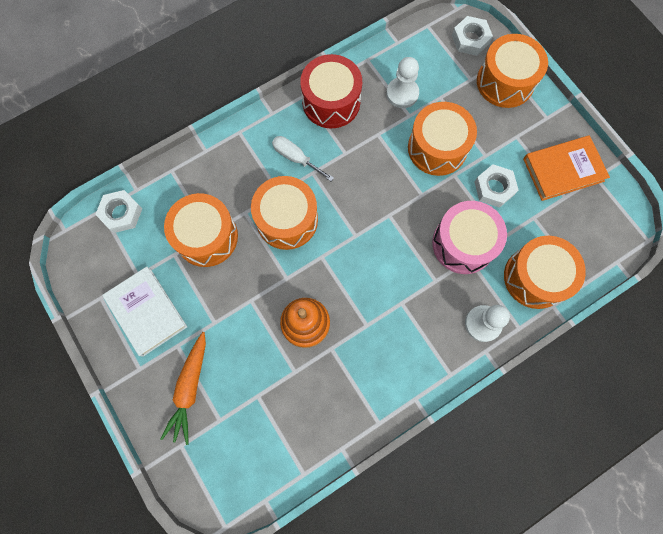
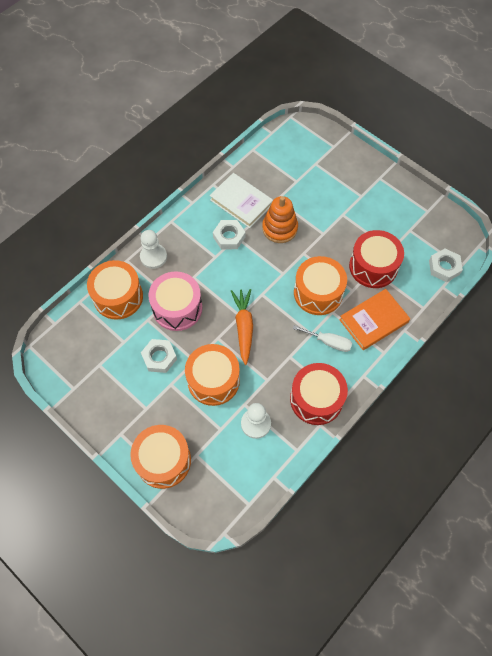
camera: 165 degrees right, 10 degrees down
(146, 312) = (391, 210): white book -> white book (241, 202)
(190, 388) = (341, 175): orange carrot -> orange carrot (244, 327)
(206, 236) = (373, 266): orange drum -> red drum
(470, 39) = (204, 499): white nut -> white nut (229, 237)
(563, 170) = (102, 388): orange book -> orange book (373, 321)

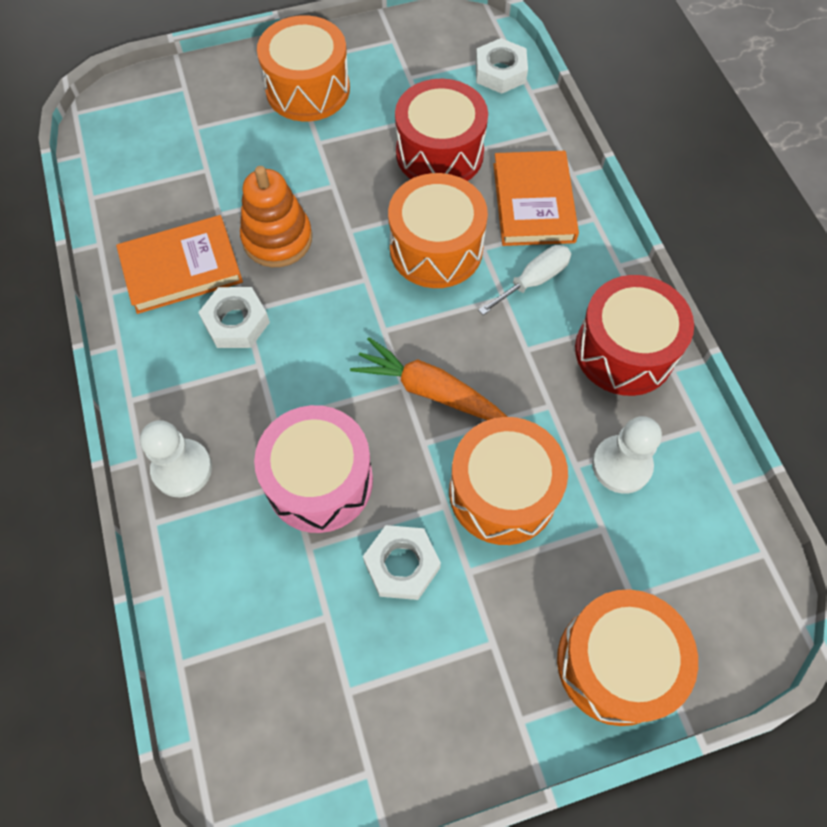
camera: 60 degrees left, 0 degrees up
(118, 297) = (222, 579): orange drum -> orange drum (308, 89)
(241, 202) = (181, 268): white book -> orange book

